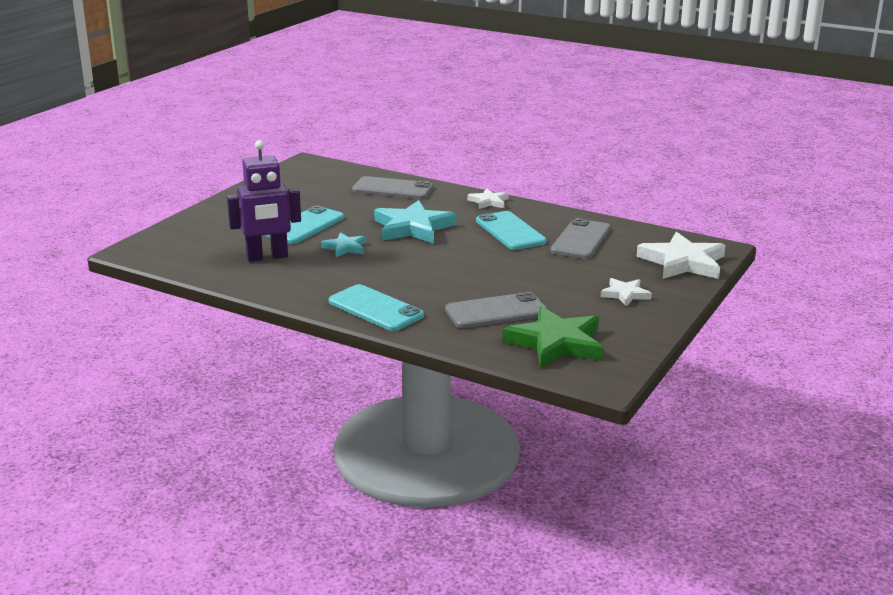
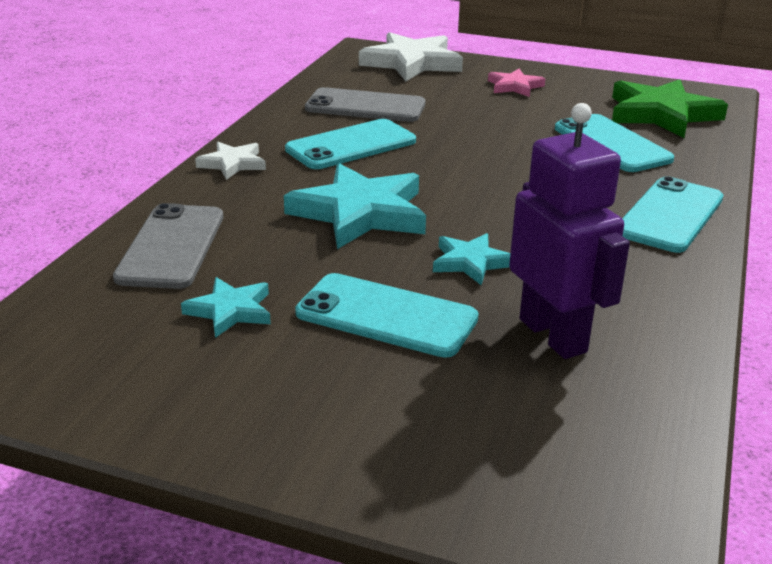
camera: 100 degrees left, 5 degrees up
(327, 199) = (230, 311): none -> turquoise star
(496, 311) = (611, 144): grey phone -> turquoise phone
(625, 294) = (514, 86): white star -> pink star

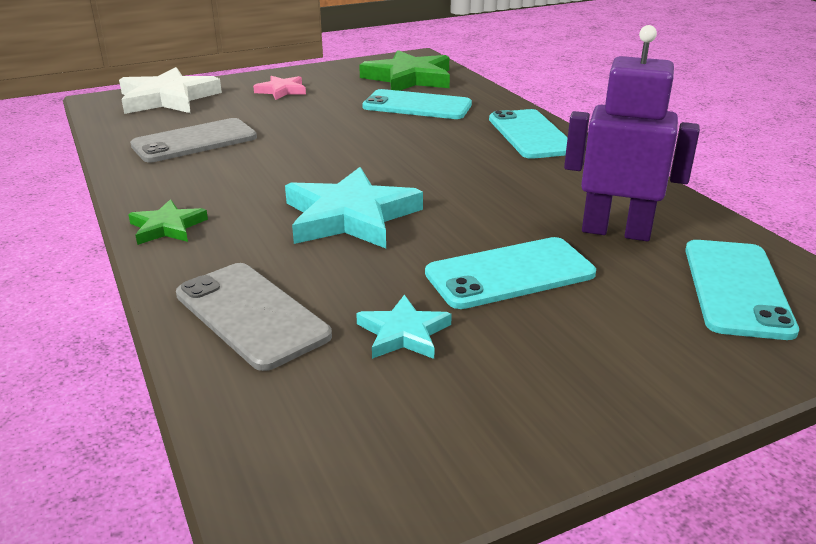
camera: 45 degrees left, 0 degrees up
(233, 164) = (167, 227): white star -> green star
(351, 145) = (242, 173): turquoise phone -> turquoise phone (736, 288)
(470, 262) = (486, 213): turquoise star -> none

